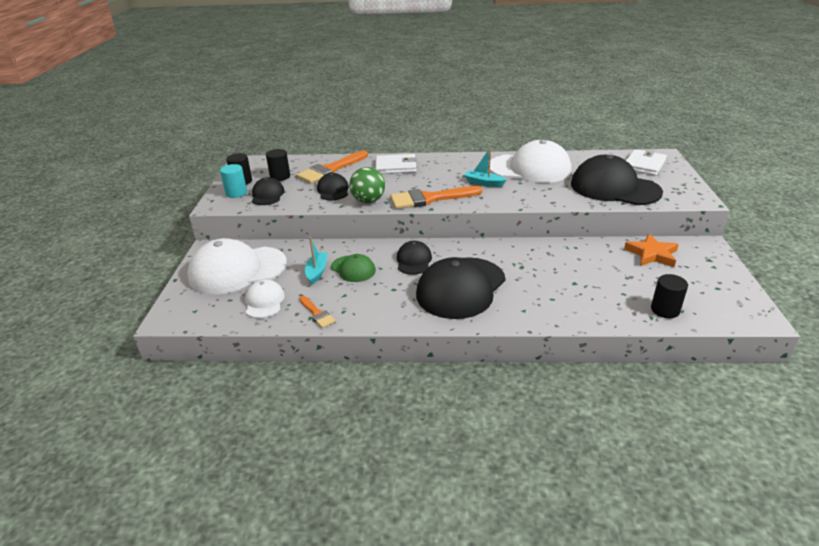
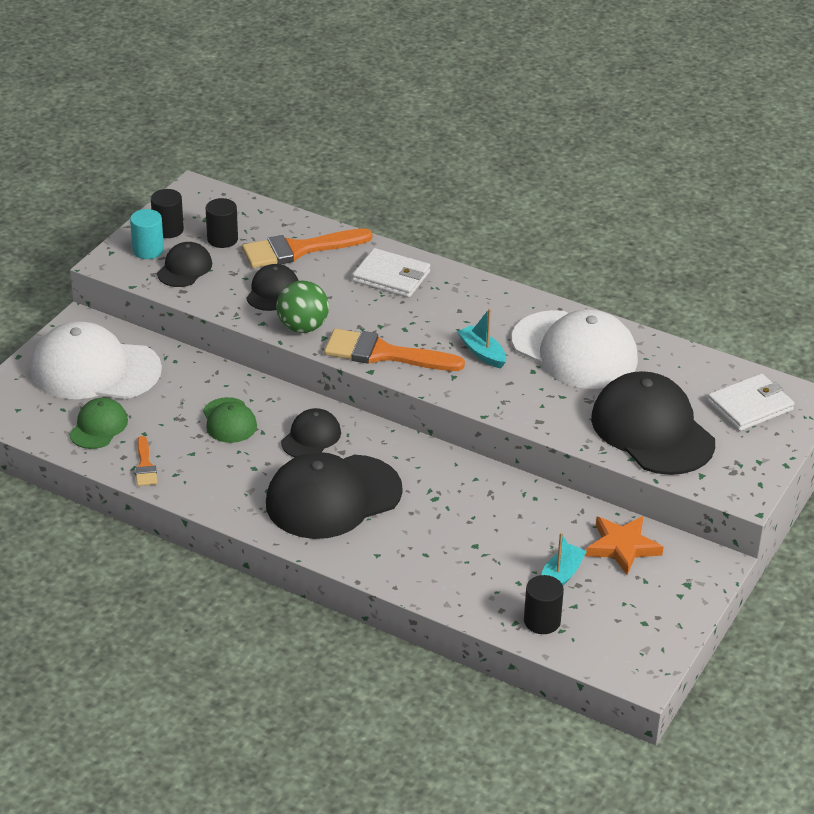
camera: 25 degrees right, 5 degrees up
(264, 301) = (98, 427): white cap -> green cap
(317, 271) = (184, 408): turquoise boat -> turquoise boat (560, 576)

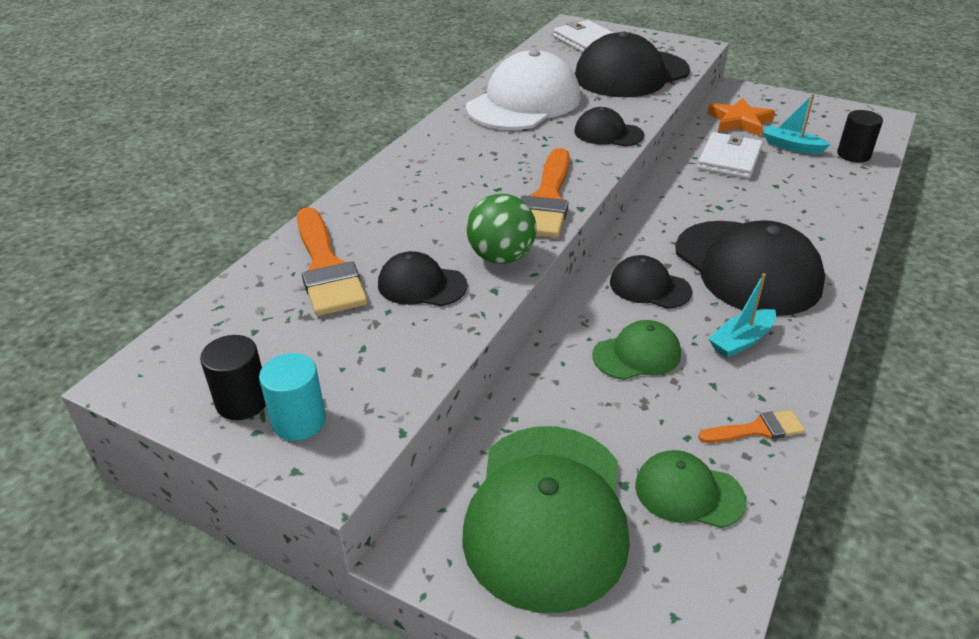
camera: 90 degrees left, 0 degrees up
(95, 370) = (547, 514): white cap -> green cap
(184, 268) = (357, 374): black cap -> black cap (608, 133)
(222, 239) = (284, 339): black cylinder -> none
(391, 277) = (395, 199): white wallet -> white wallet (729, 159)
(482, 353) = (535, 145): turquoise boat -> turquoise boat (741, 341)

